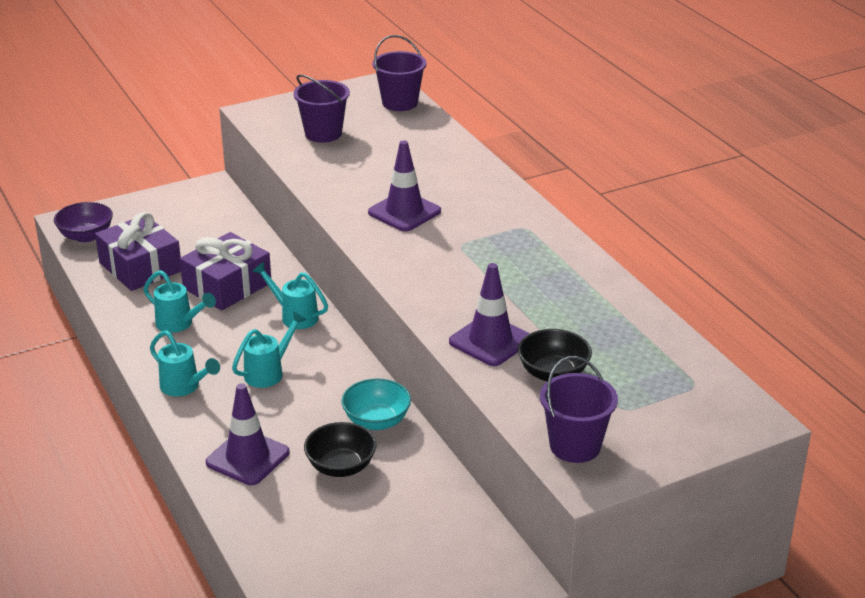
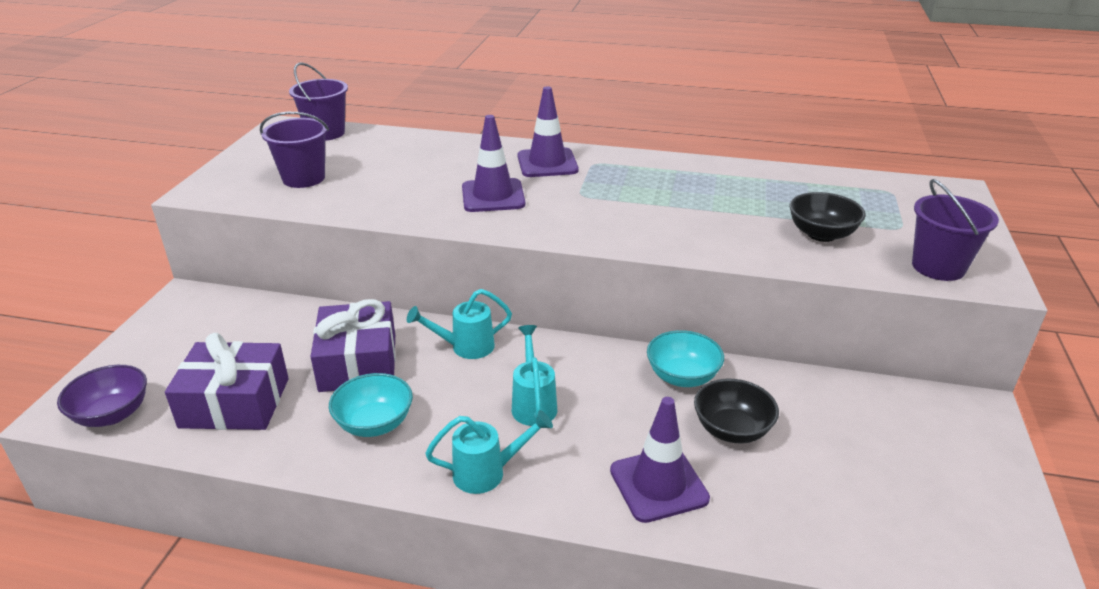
camera: 50 degrees left, 0 degrees up
(179, 324) = (374, 423): turquoise watering can -> turquoise bowl
(490, 341) = (743, 240): purple traffic cone -> purple traffic cone (547, 163)

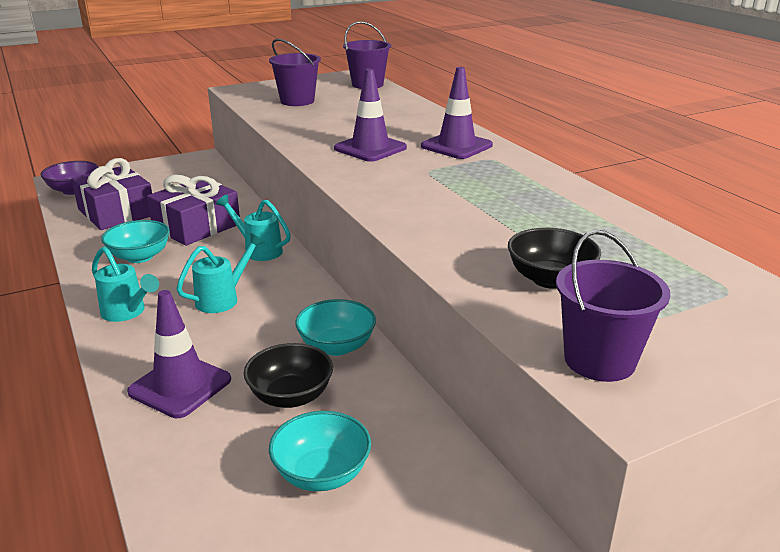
camera: 50 degrees right, 5 degrees down
(843, 456) = (322, 474): none -> turquoise bowl

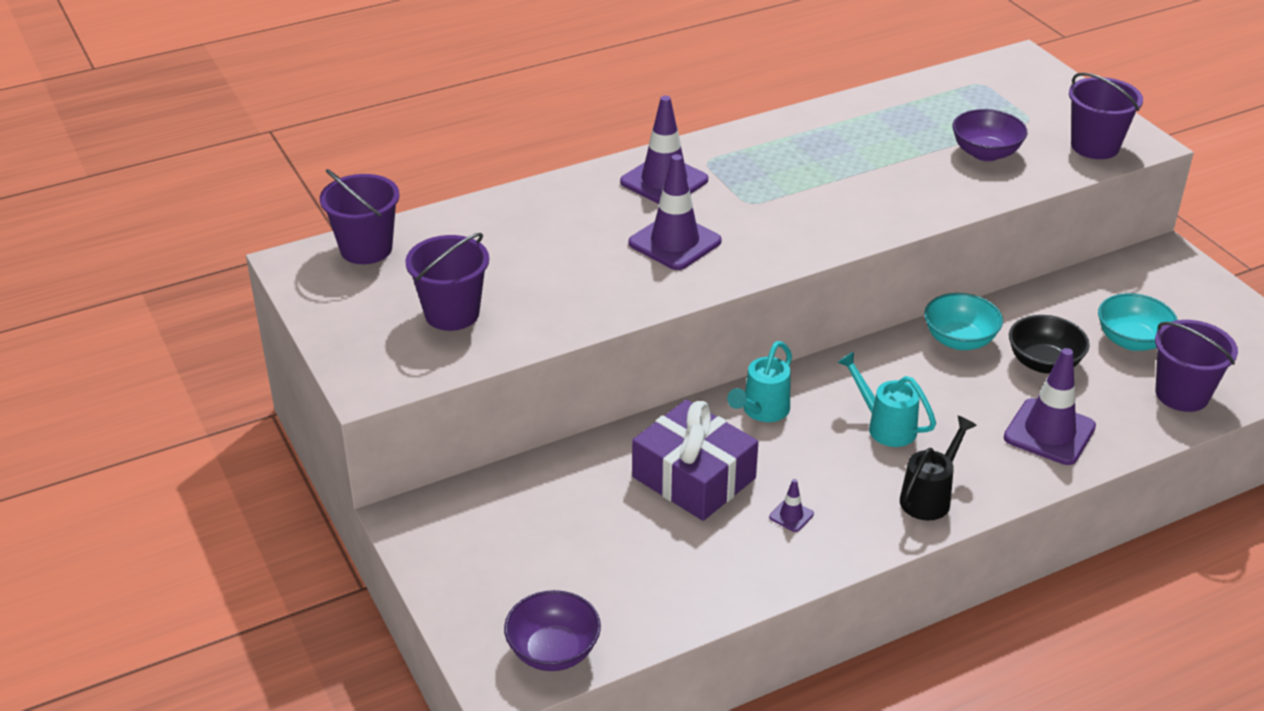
camera: 90 degrees left, 10 degrees up
(116, 212) = (646, 573): purple gift -> none
(127, 313) = (930, 496): turquoise watering can -> black watering can
(140, 257) = (791, 516): turquoise bowl -> purple traffic cone
(207, 501) = (1182, 394): none -> purple bucket
(550, 279) = (985, 153): black bowl -> purple bowl

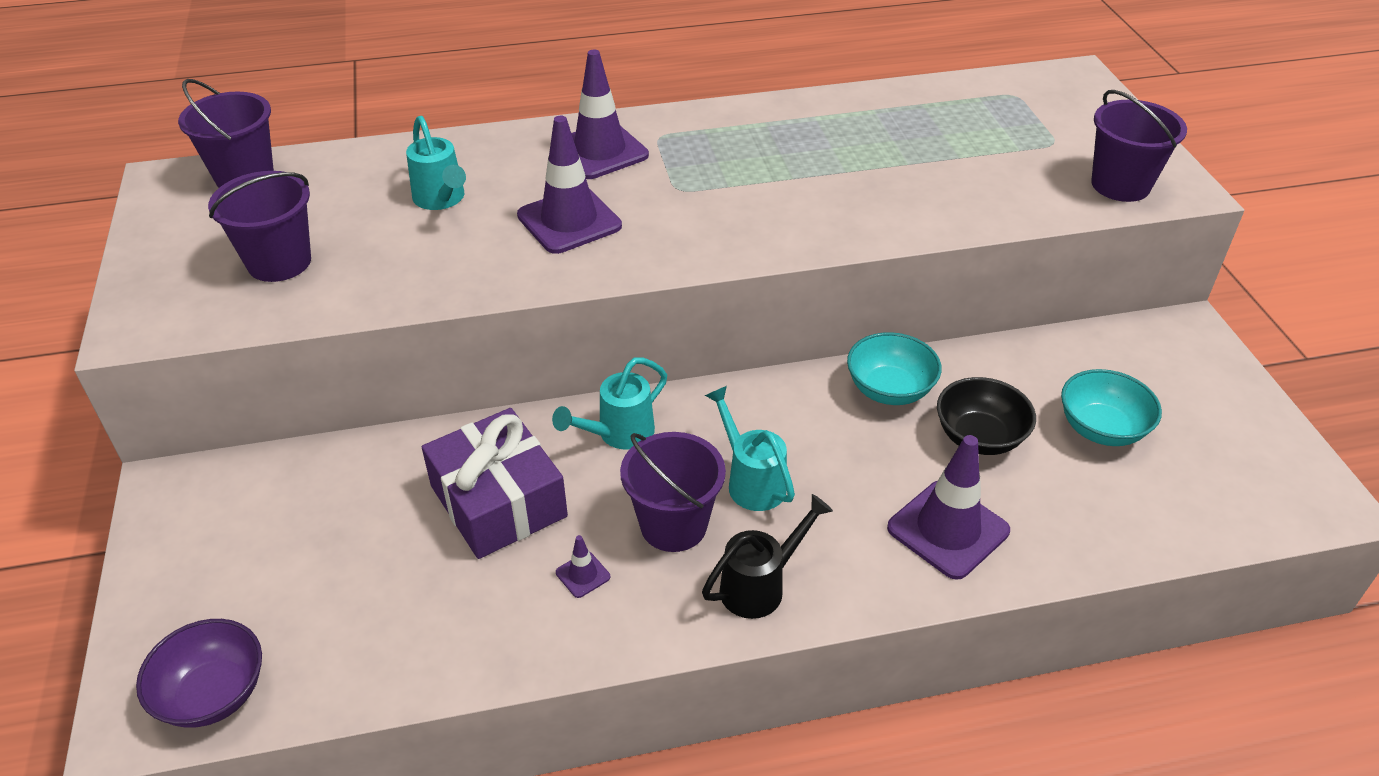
camera: 15 degrees right, 5 degrees up
(555, 242) = (441, 200): none -> turquoise watering can
(985, 153) = (982, 173): purple bowl -> none
(1182, 394) = (1139, 512): purple bucket -> purple bucket (673, 525)

